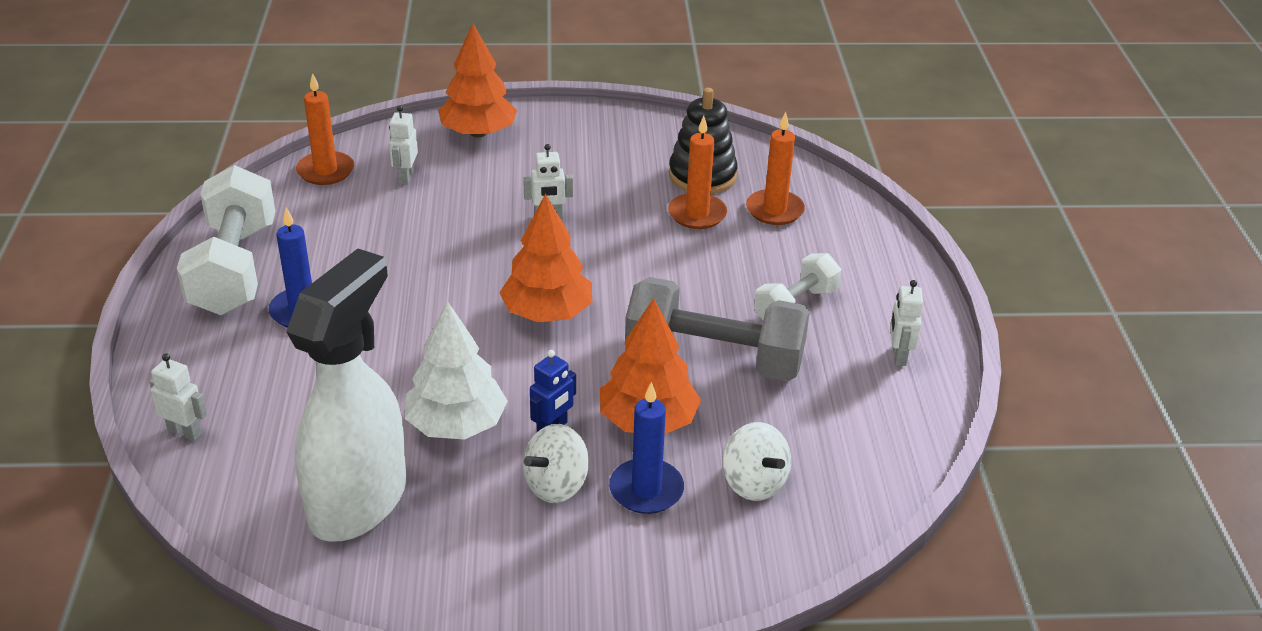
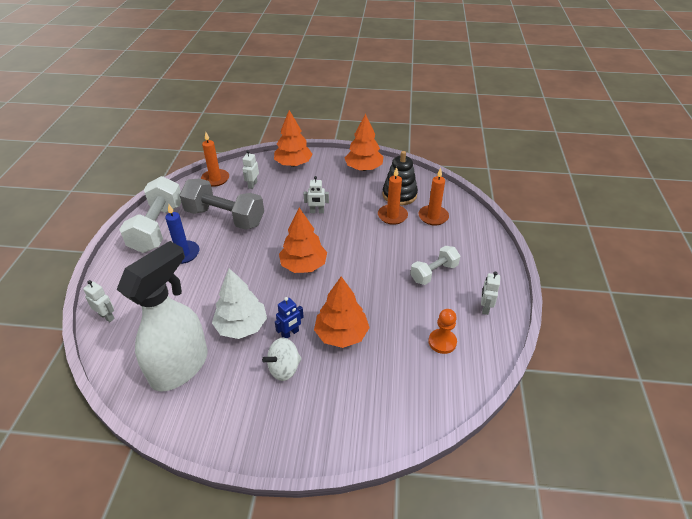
camera: 10 degrees right, 5 degrees up
(621, 132) = (364, 168): none -> orange tree
(646, 490) = (331, 377): blue candle -> none
(714, 359) = (384, 300): grey dumbbell -> grey dumbbell (225, 217)
(754, 483) = (390, 379): white spinning top -> none
(833, 416) = (442, 342): none -> orange pawn

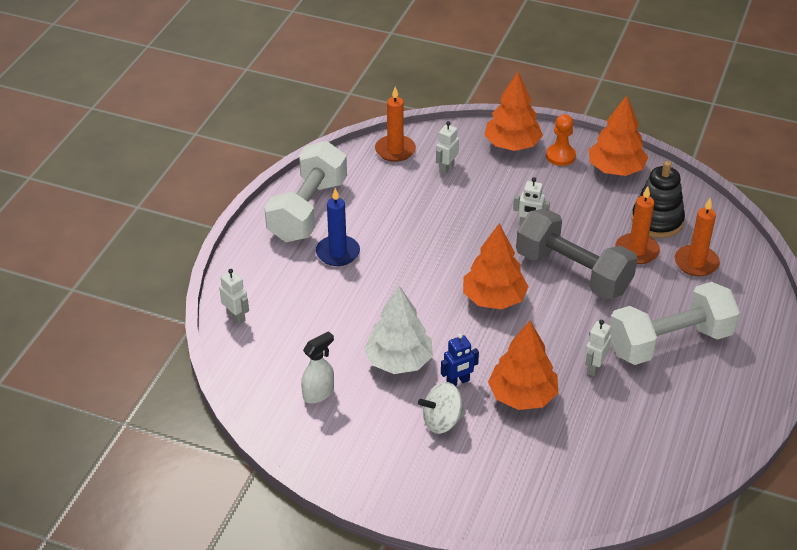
camera: 15 degrees right, 0 degrees up
(180, 366) = (319, 393): white spray bottle -> white spray bottle, size x0.43
(225, 217) = (400, 211): grey dumbbell -> grey dumbbell (573, 272)
(434, 273) = (669, 342): white dumbbell -> white dumbbell, size x1.74
(442, 342) = (650, 431): orange pawn -> orange pawn (560, 156)
(485, 308) = (723, 401): white robot -> white robot (594, 368)

